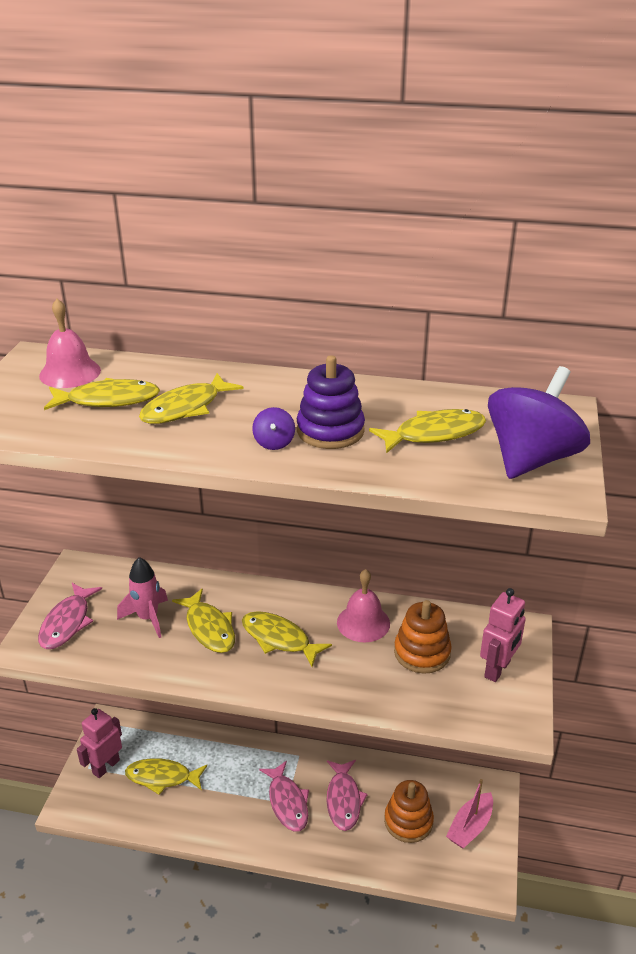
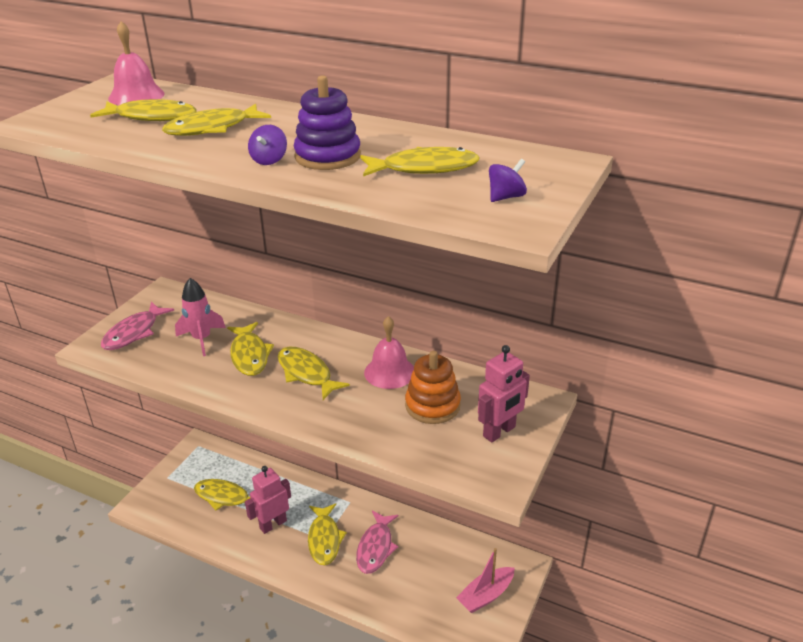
camera: 15 degrees right, 0 degrees up
(106, 766) = (182, 479): pink robot -> pink robot (273, 524)
(287, 802) = (324, 539): pink fish -> yellow fish
(408, 821) = (428, 578): orange stacking toy -> none
(531, 459) = (506, 197): purple spinning top -> purple spinning top, size x0.41

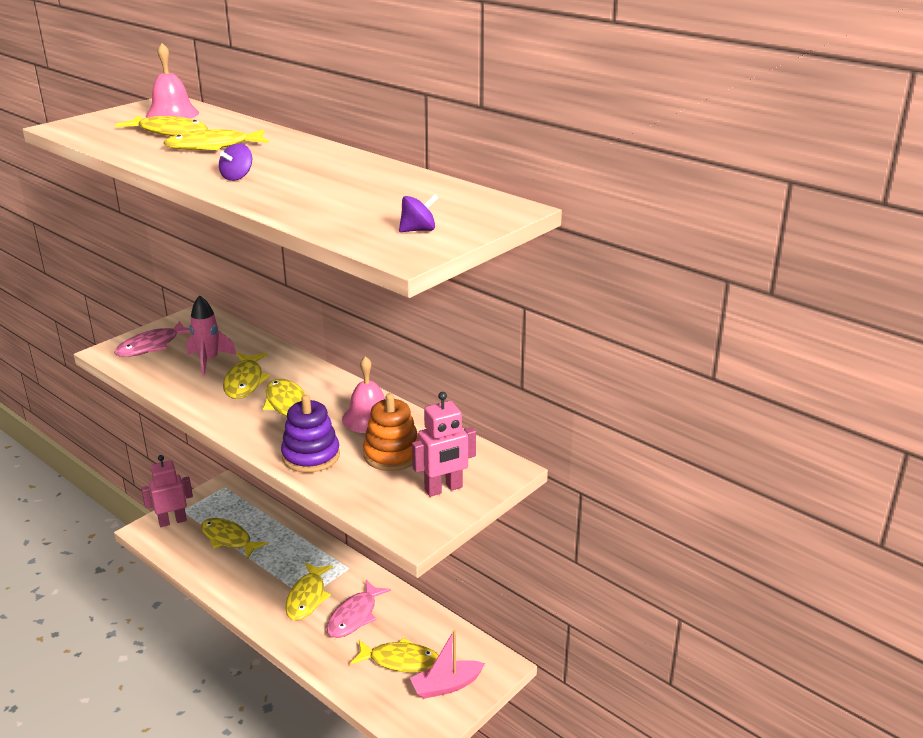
camera: 15 degrees right, 5 degrees down
(273, 524) = (263, 573): pink robot -> pink robot (172, 521)
(327, 156) = (291, 180): purple stacking toy -> purple stacking toy (311, 456)
(424, 168) = (368, 199): yellow fish -> yellow fish (400, 660)

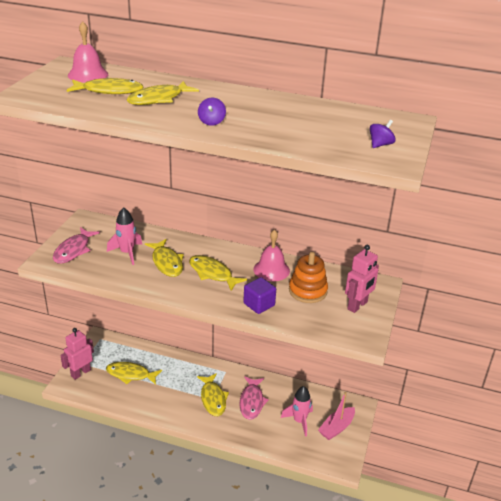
camera: 25 degrees left, 5 degrees up
(311, 456) = (259, 304): purple stacking toy -> purple cube
(400, 660) = (299, 421): yellow fish -> pink rocket

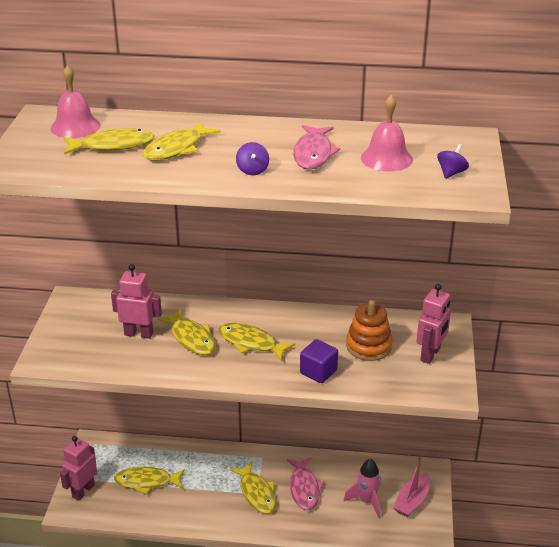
camera: 10 degrees left, 0 degrees up
(73, 250) = (71, 341): pink fish -> pink fish (313, 153)
(127, 253) = (139, 334): pink rocket -> pink robot
(271, 270) = (318, 327): pink bell -> pink bell (386, 158)

